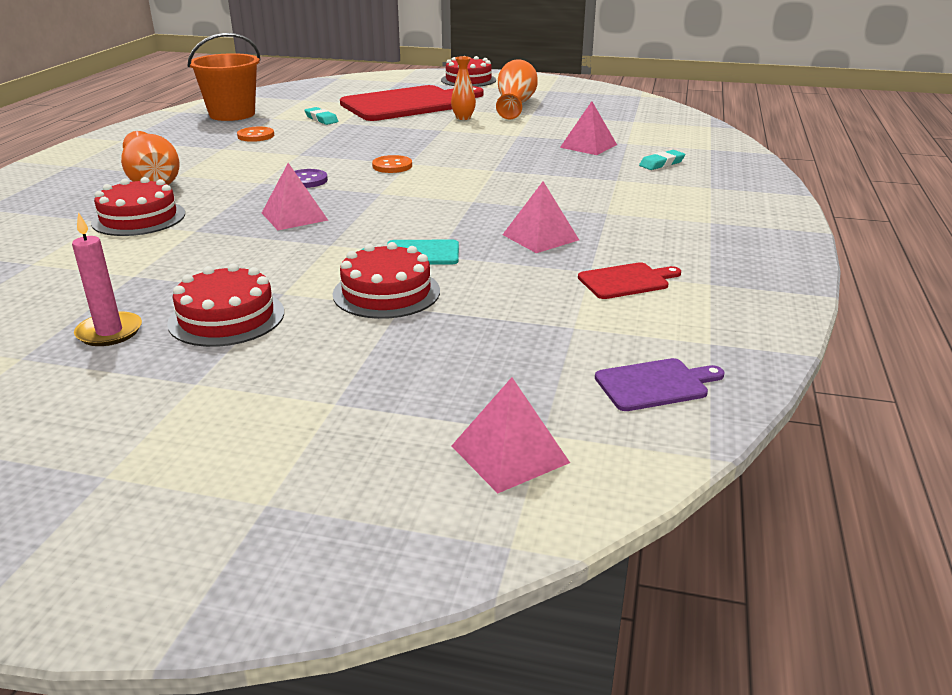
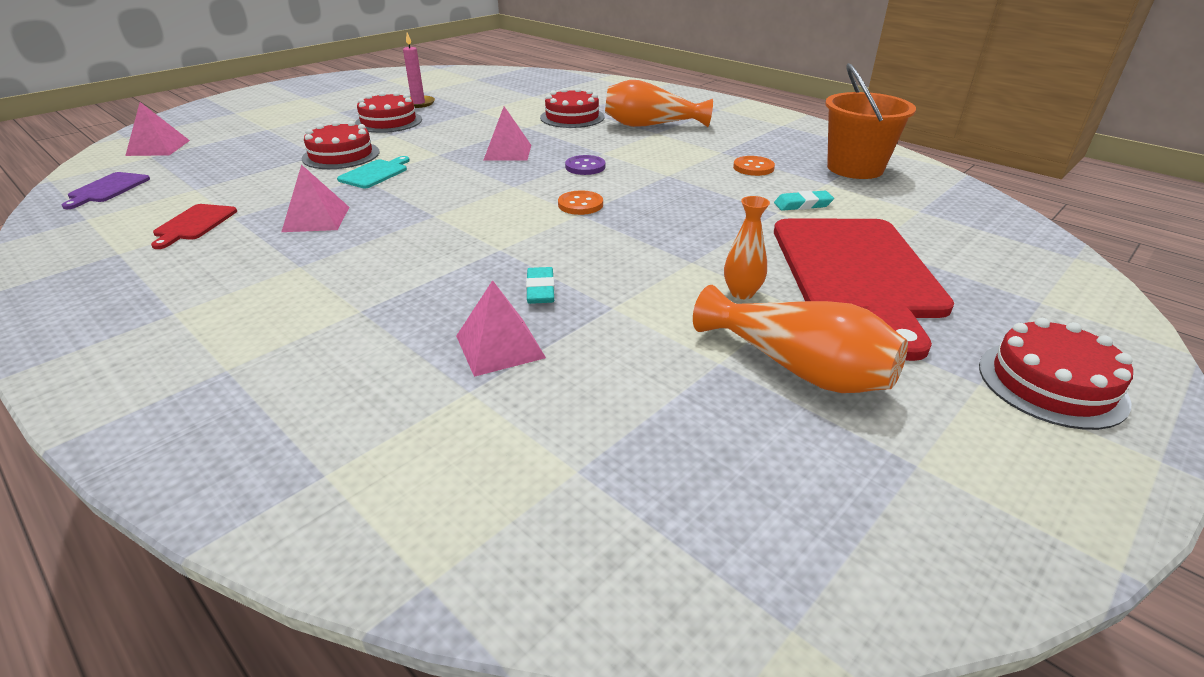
camera: 120 degrees right, 5 degrees up
(661, 163) = (350, 375): turquoise eraser -> turquoise eraser (540, 290)

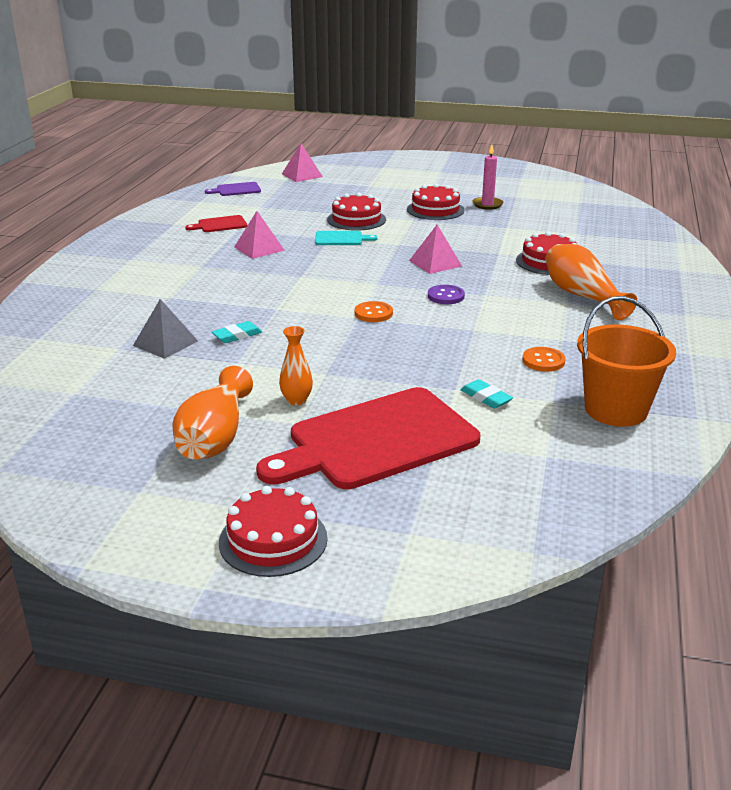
camera: 60 degrees right, 5 degrees down
(499, 346) = (165, 343): pink pyramid -> grey pyramid

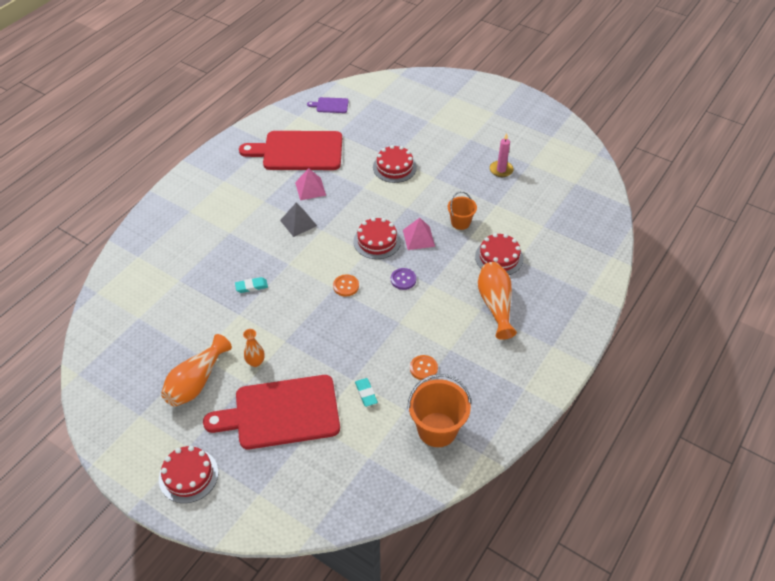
camera: 20 degrees right, 20 degrees up
(165, 343) = (207, 282): grey pyramid -> grey pyramid (298, 223)
(220, 225) = (298, 151): red cutting board -> red cutting board, size x2.38
(302, 175) = (387, 95): pink pyramid -> none
(341, 239) = (371, 190): turquoise cutting board -> none
(435, 210) = (458, 168): red cake -> red cake (377, 241)
(476, 245) = (460, 222): none -> orange bucket

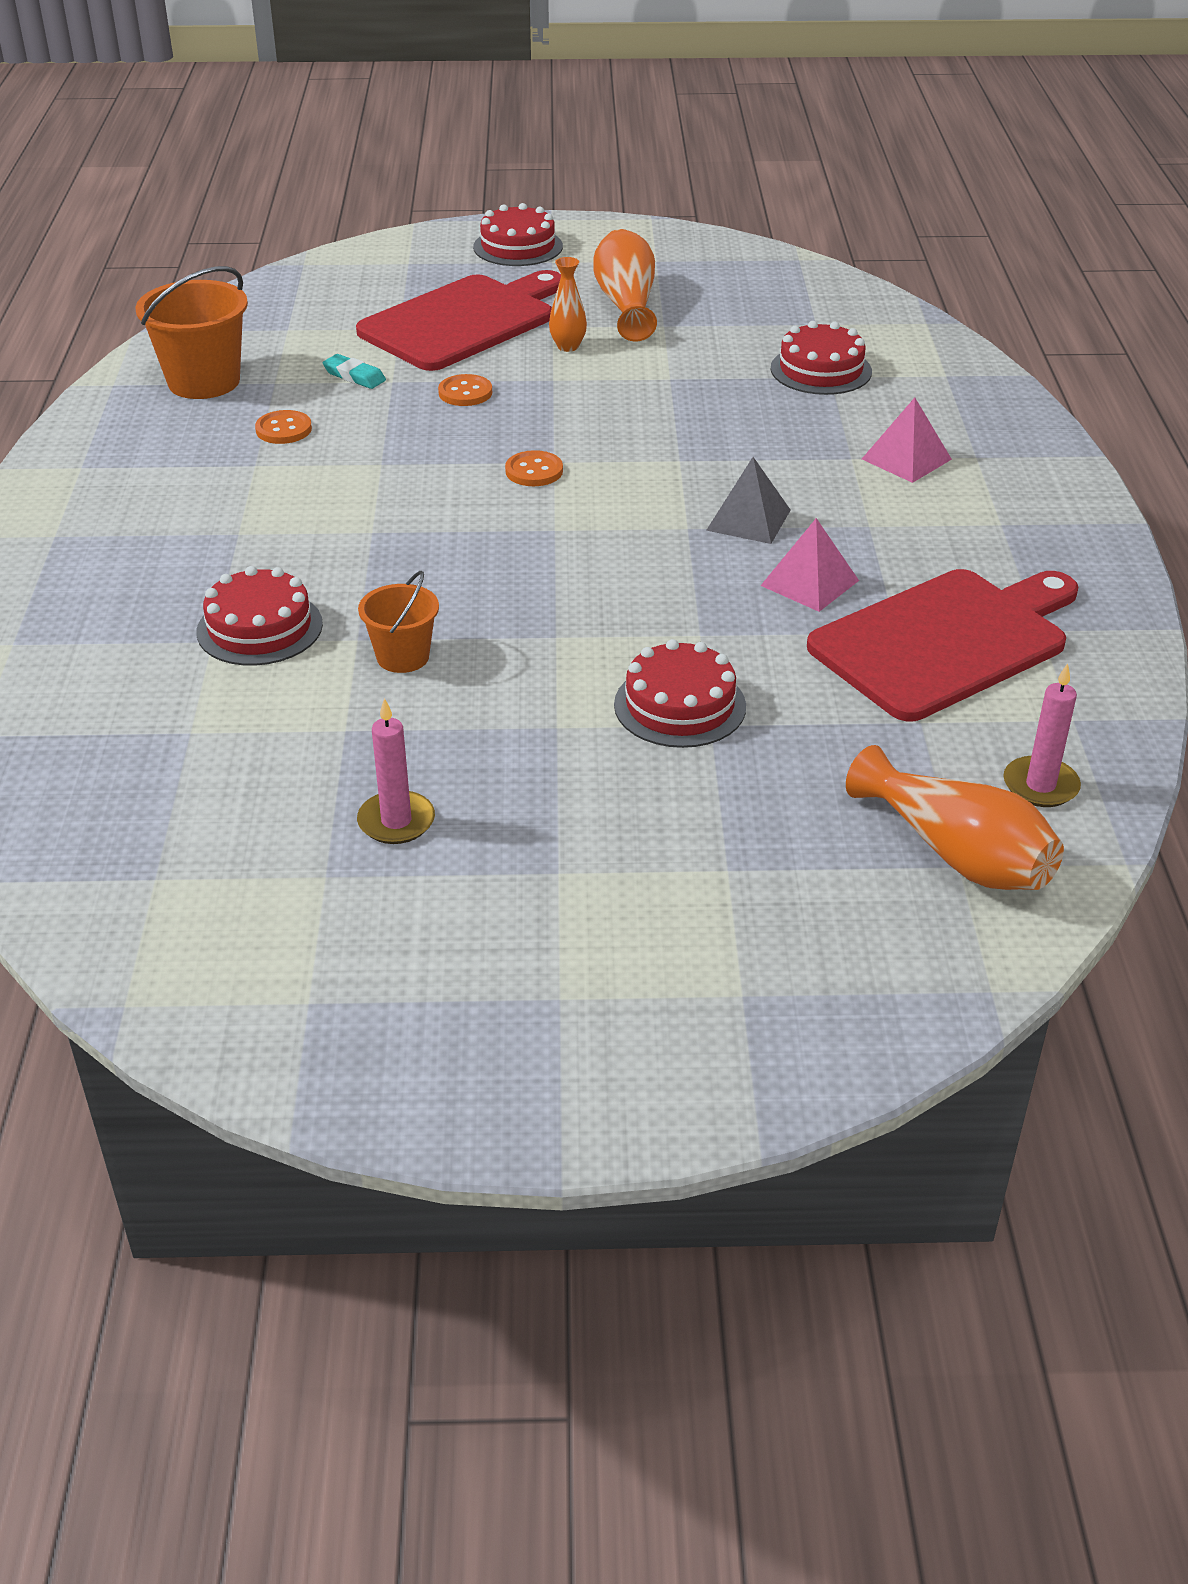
camera: 145 degrees right, 10 degrees down
(251, 286) = (699, 412): turquoise eraser -> none
(329, 352) = (465, 393): none -> orange button
(330, 105) = (1040, 785): purple cutting board -> pink candle
(377, 241) = (553, 553): red cake -> red cake (821, 370)
(403, 279) = (434, 518): purple button -> none
(418, 238) = (471, 592): pink pyramid -> pink pyramid (906, 459)
(495, 305) = (211, 550): orange vase -> orange vase (956, 854)

